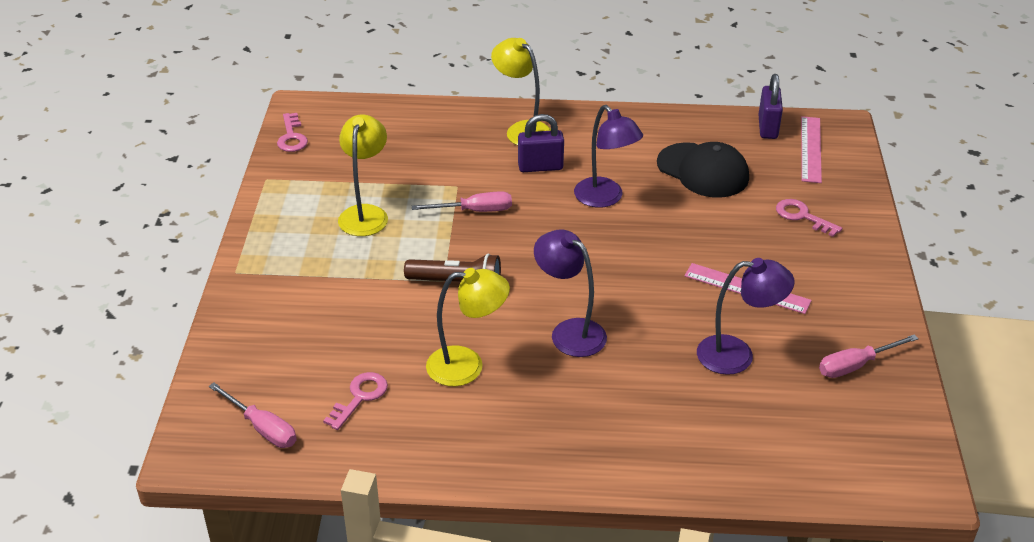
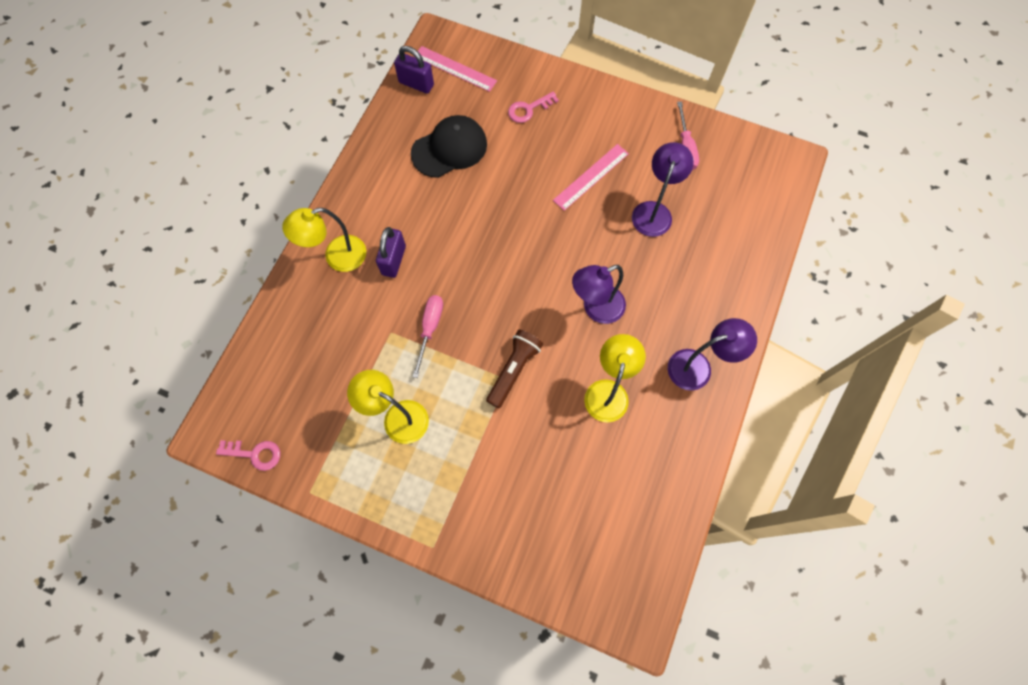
camera: 70 degrees left, 30 degrees up
(262, 428) = (628, 562): pink screwdriver -> none
(360, 397) = (617, 479): pink key -> none
(605, 198) = (454, 228): purple lamp -> purple lamp (698, 367)

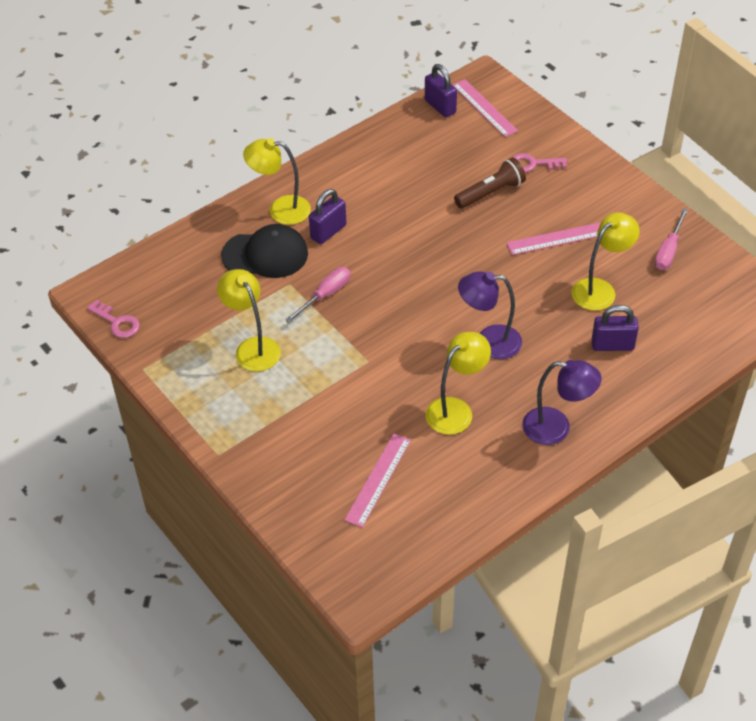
camera: 30 degrees right, 20 degrees down
(449, 149) = (437, 167): black cap -> black cap (265, 255)
(514, 370) = (379, 357): brown flashlight -> brown flashlight (490, 193)
(585, 497) = (378, 479): none -> pink ruler
(654, 211) = (600, 289): purple lamp -> yellow lamp
(695, 262) = (612, 345): none -> purple padlock

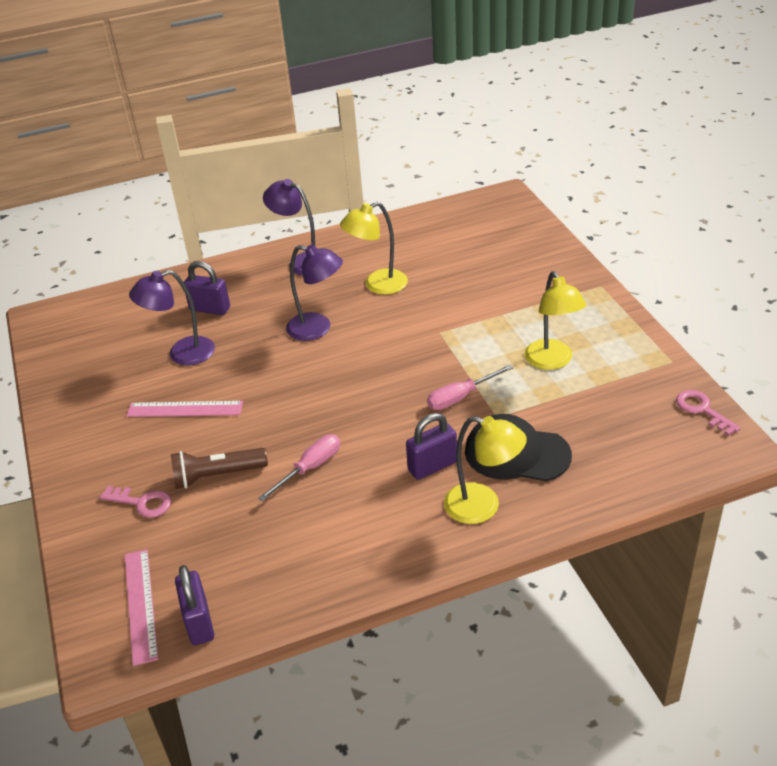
camera: 160 degrees left, 10 degrees down
(378, 479) = (466, 252): pink ruler -> none
(600, 289) = (182, 354): yellow lamp -> purple lamp
(668, 251) = (87, 376): pink screwdriver -> pink screwdriver (310, 468)

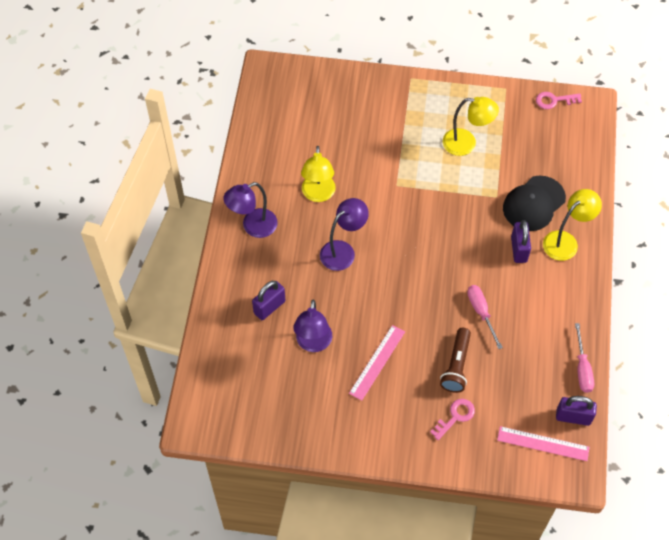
camera: 65 degrees left, 20 degrees up
(460, 397) = (468, 206): pink screwdriver -> pink screwdriver (582, 368)

